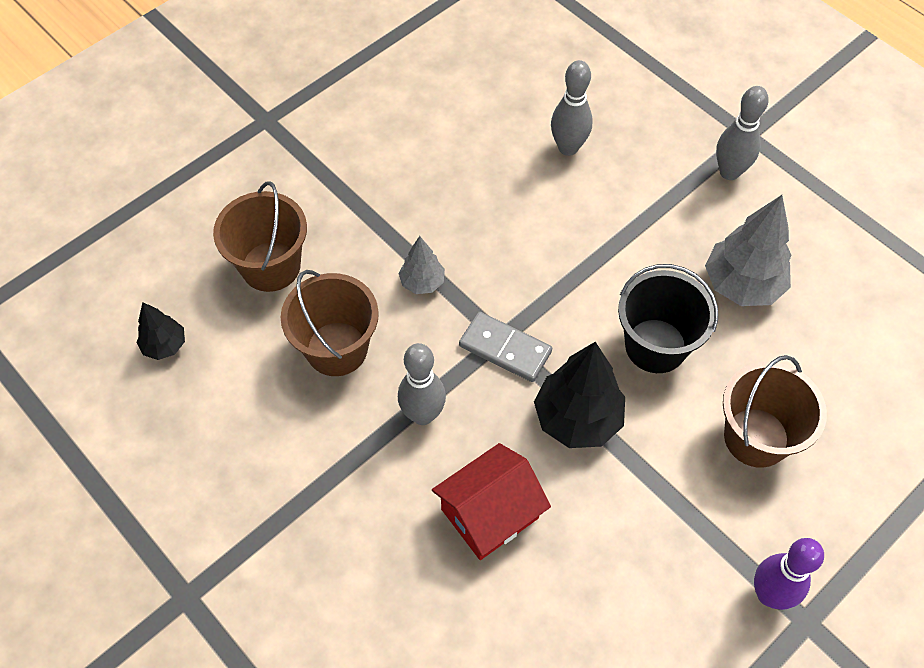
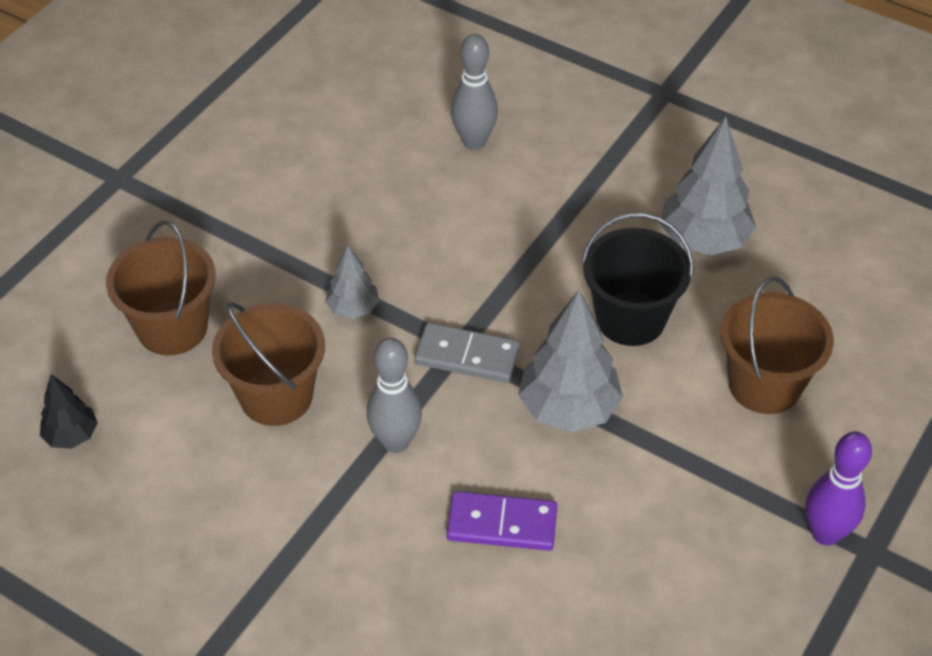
camera: 15 degrees left, 10 degrees down
(490, 513) = (502, 524): red house -> purple domino
(577, 419) = (568, 409): black tree -> grey tree
(729, 172) = (656, 133): grey bowling pin -> none

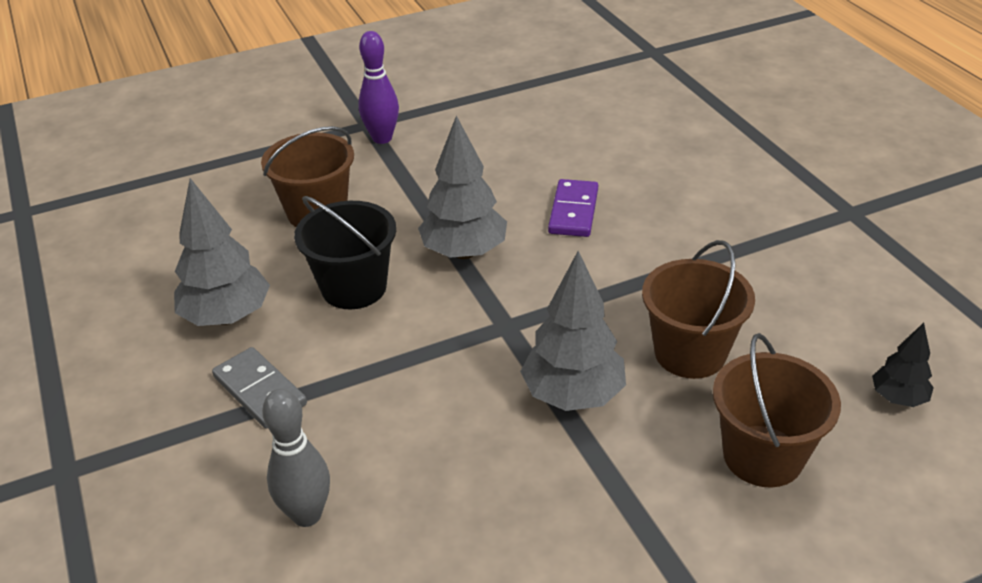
camera: 145 degrees left, 10 degrees down
(353, 309) = (573, 395): grey tree -> grey tree, size x1.82
(396, 442) = (611, 283): grey bowling pin -> none
(467, 356) = (506, 316): grey domino -> grey domino (260, 390)
(502, 524) = (573, 211): purple domino -> purple domino turned 60 degrees clockwise

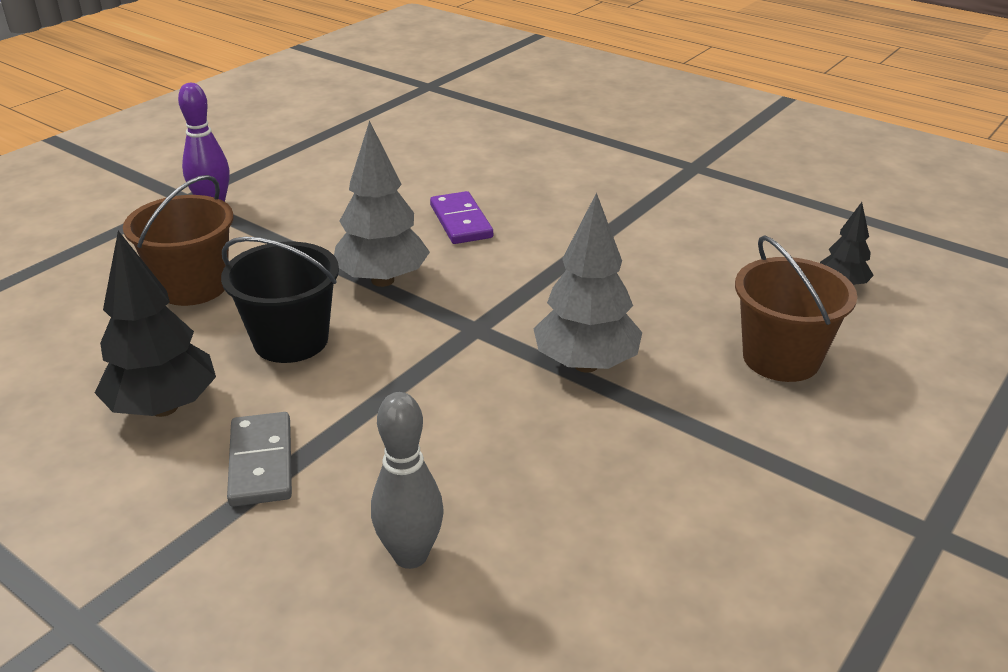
camera: 30 degrees left, 5 degrees down
(227, 317) = (164, 407): grey tree -> black tree
(260, 390) = (261, 462): grey domino -> grey domino turned 60 degrees clockwise
(690, 353) = (657, 301): brown bucket -> none

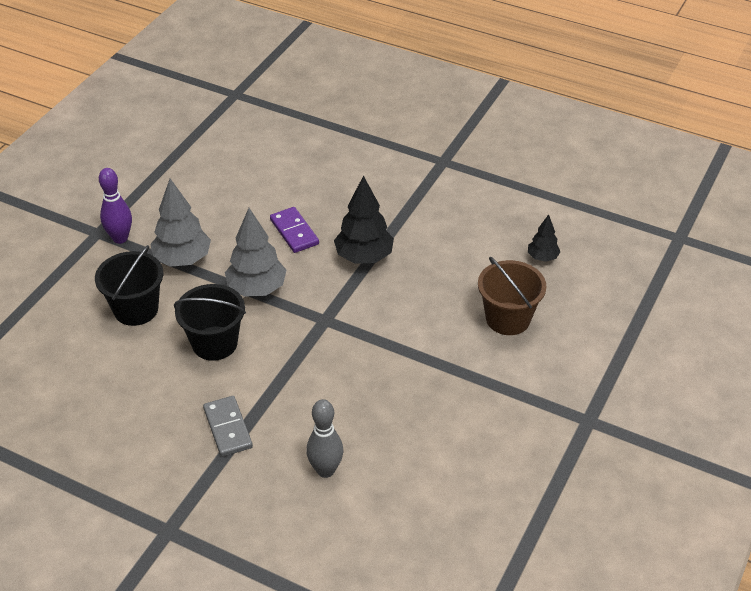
camera: 10 degrees left, 10 degrees up
(164, 407) = (157, 400): black tree -> black tree (364, 257)
(193, 286) = (136, 309): brown bucket -> black bucket
(586, 364) = (396, 338): grey tree -> grey tree (183, 259)

